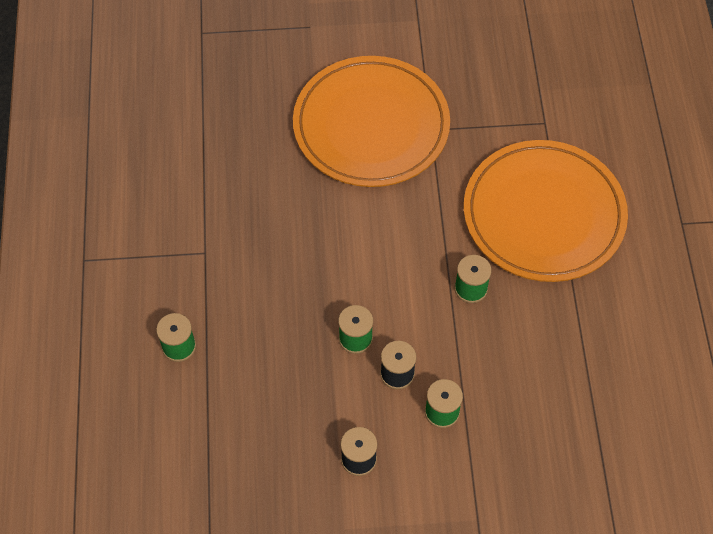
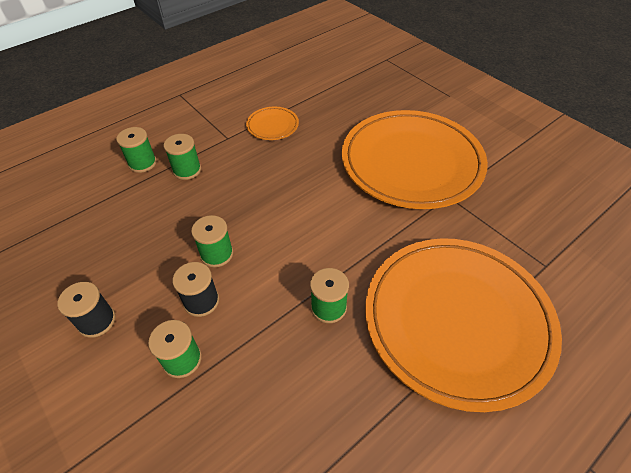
camera: 55 degrees right, 10 degrees down
(220, 202) = (272, 125): none -> orange plate
(224, 311) = (187, 170): none -> green spool

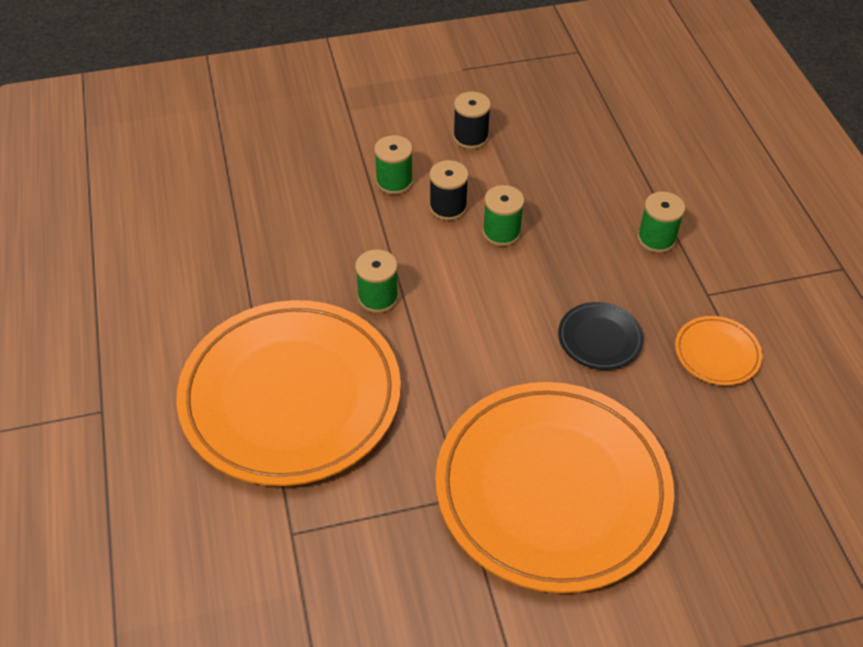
camera: 115 degrees right, 0 degrees up
(142, 163) = (689, 202): green spool -> none
(291, 173) = (600, 338): none -> black plate

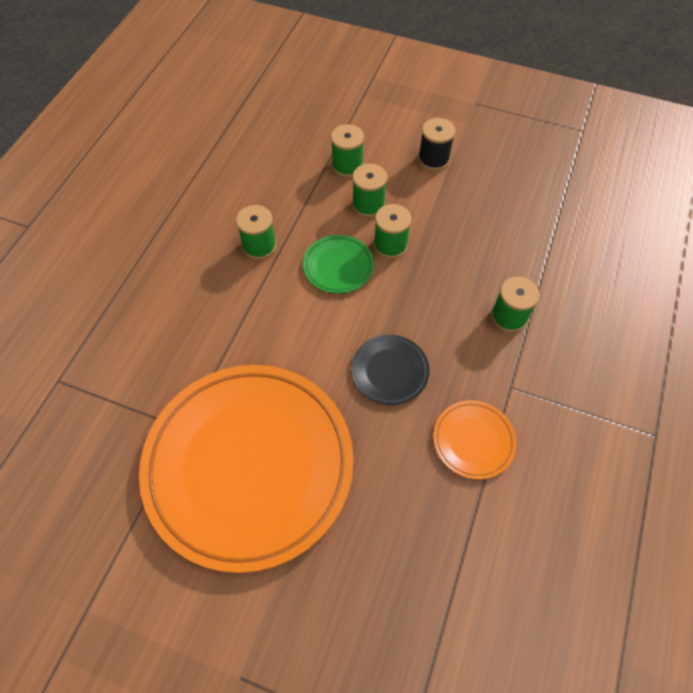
camera: 35 degrees right, 10 degrees up
(291, 396) = (142, 284): orange plate -> none
(448, 207) = (368, 205): black spool -> green spool
(471, 276) = (338, 266): none -> green plate

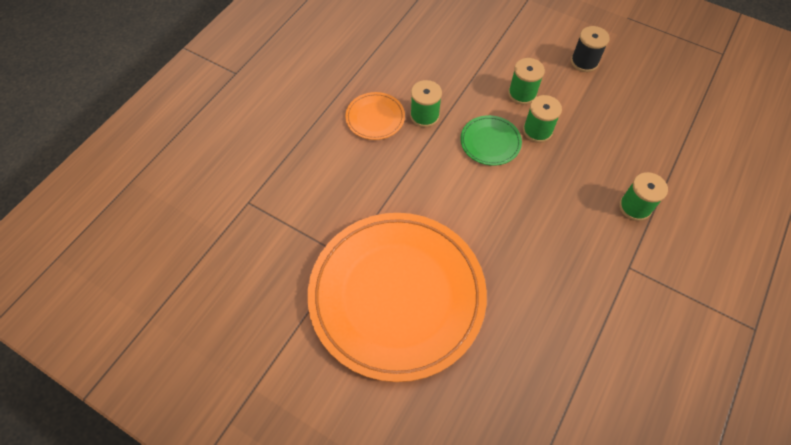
camera: 10 degrees right, 0 degrees up
(347, 166) = (507, 58): green spool -> none
(390, 371) = (524, 237): black plate -> none
(473, 440) = (590, 307): orange plate -> orange plate (375, 118)

